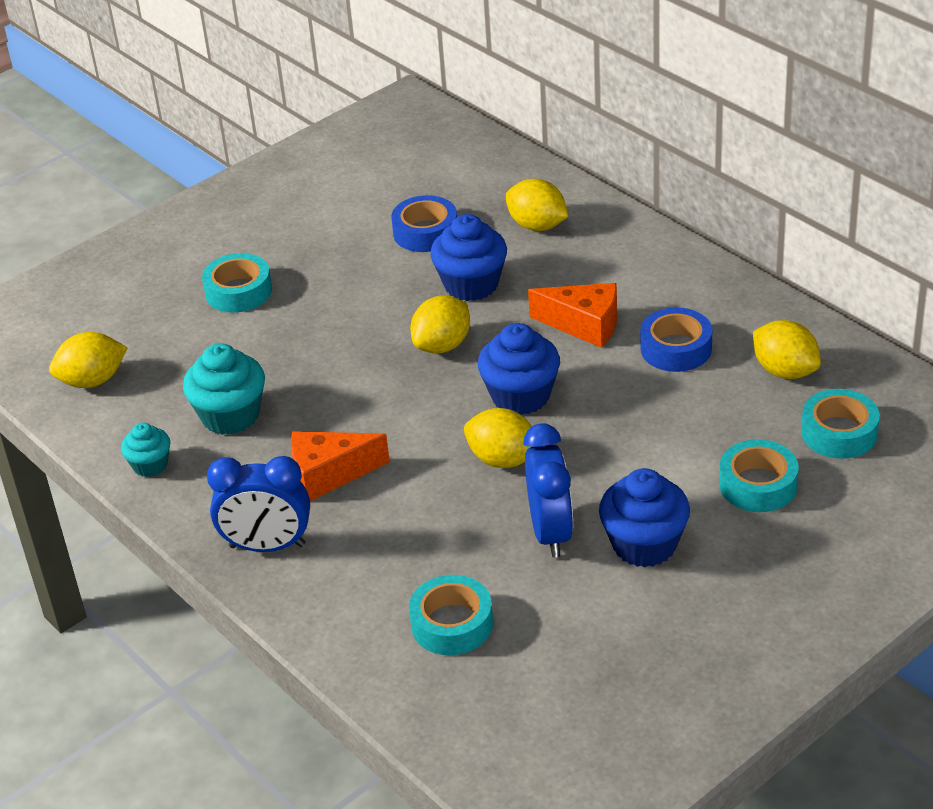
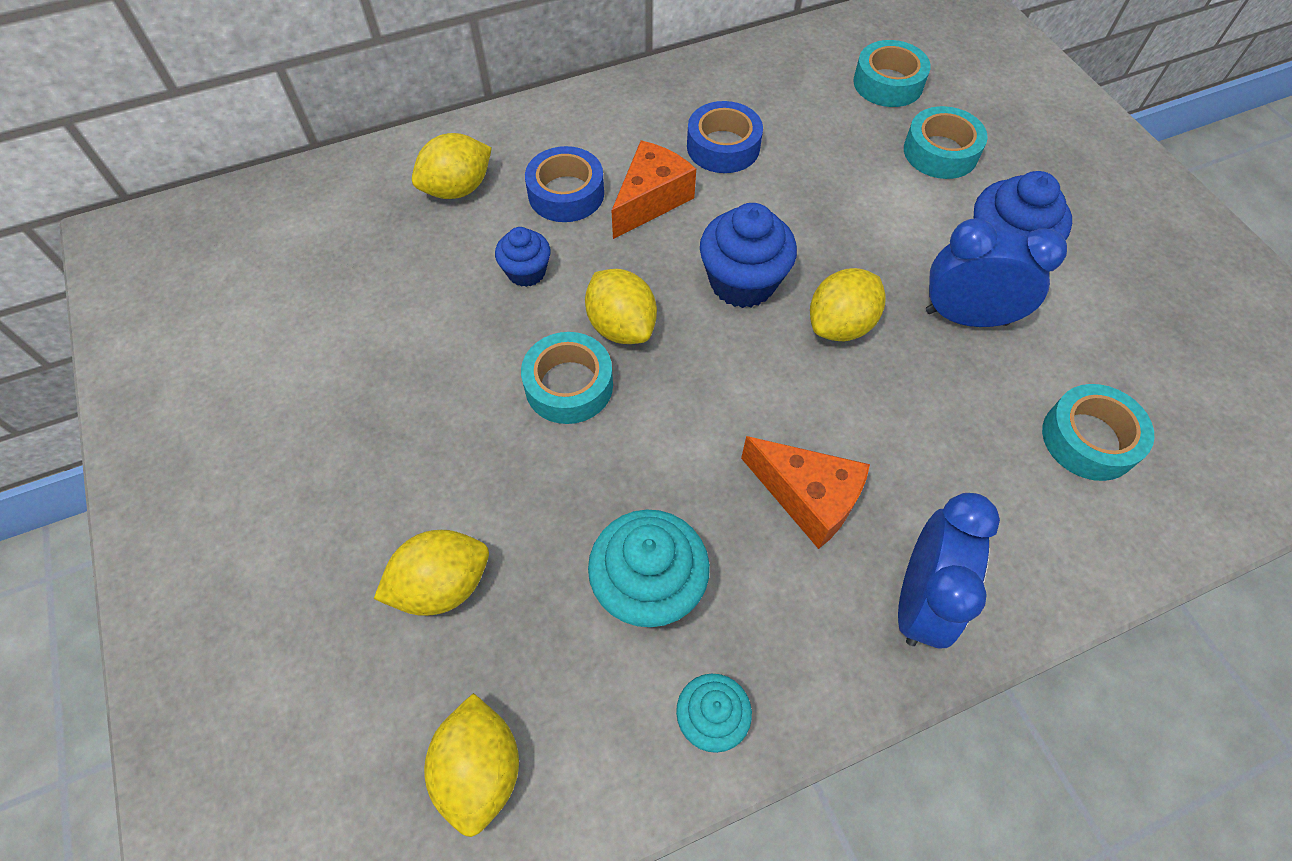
camera: 75 degrees left, 20 degrees up
(238, 291) = (386, 517): turquoise tape -> turquoise tape (569, 385)
(329, 474) = (807, 498): orange cheese -> orange cheese turned 60 degrees counterclockwise
(425, 232) = (400, 287): blue tape -> blue tape (566, 193)
(471, 285) = (526, 272): blue cupcake -> blue cupcake, size x0.59
(785, 371) = (790, 88): yellow lemon -> yellow lemon (442, 585)

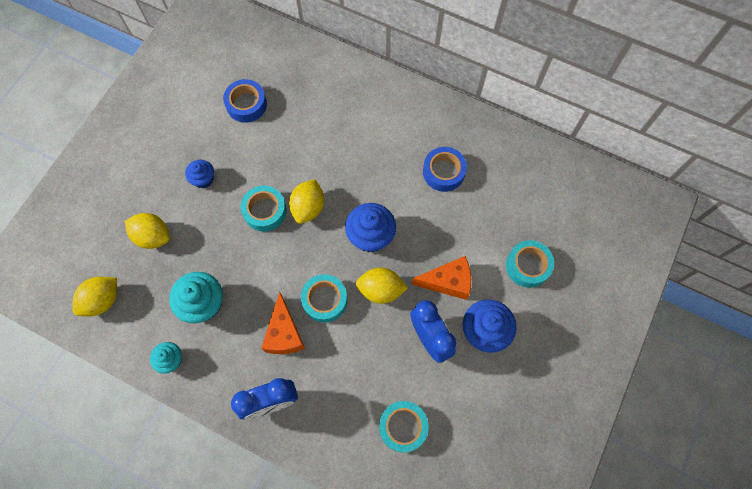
camera: 50 degrees right, 10 degrees up
(458, 189) = (324, 92): yellow lemon -> none
(526, 272) = (305, 152): blue cupcake -> blue cupcake (203, 179)
(566, 193) = (359, 133): blue tape -> blue tape (246, 104)
(651, 200) = (384, 167): orange cheese -> orange cheese (448, 282)
(888, 83) = (556, 212): turquoise tape -> turquoise tape (325, 300)

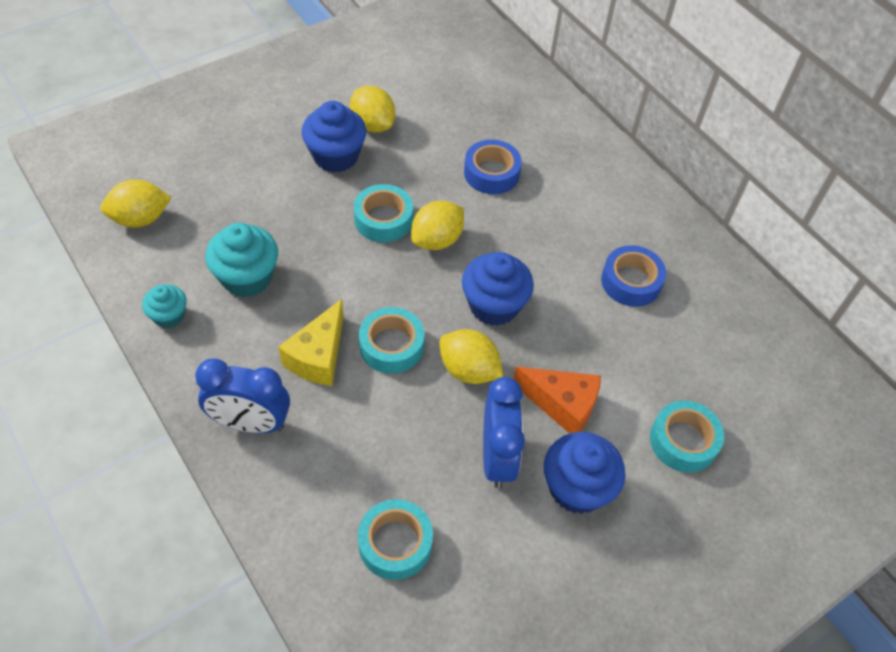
camera: 25 degrees right, 15 degrees down
(153, 236) = (240, 184): yellow lemon -> yellow lemon (372, 125)
(203, 179) = (335, 156): blue cupcake -> blue cupcake, size x1.70
(246, 104) = (434, 108): blue tape -> blue tape (491, 173)
(284, 333) = (318, 356): orange cheese -> yellow cheese

